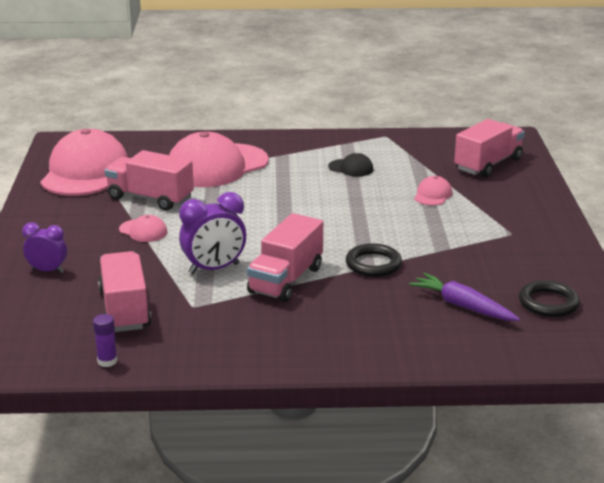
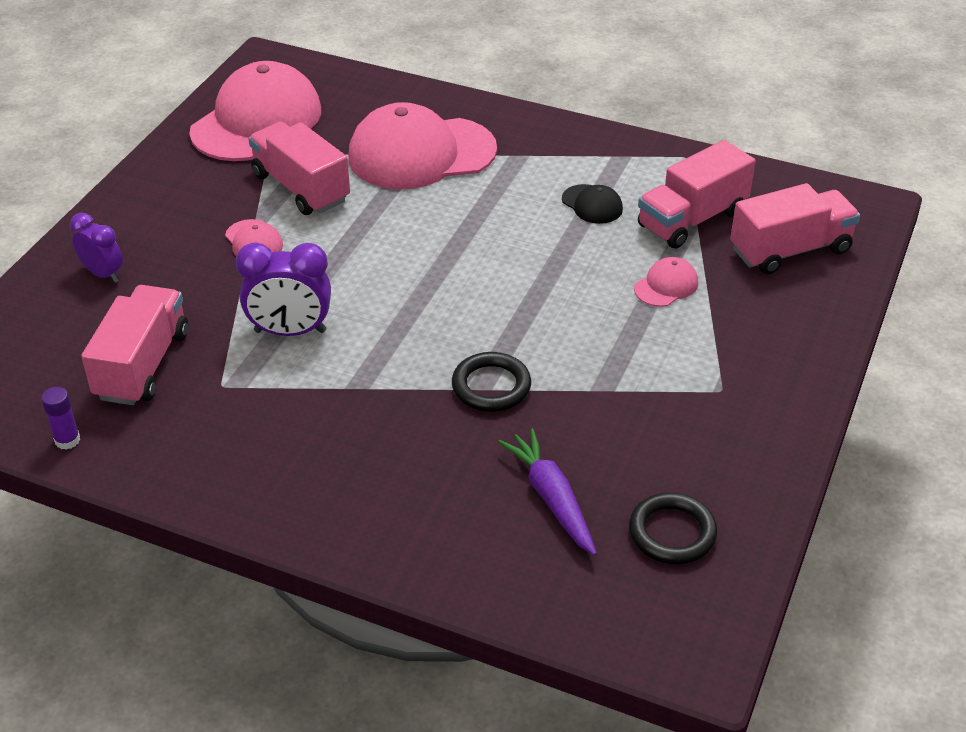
camera: 25 degrees right, 15 degrees up
(286, 280) = (362, 378): pink truck -> pink truck (692, 219)

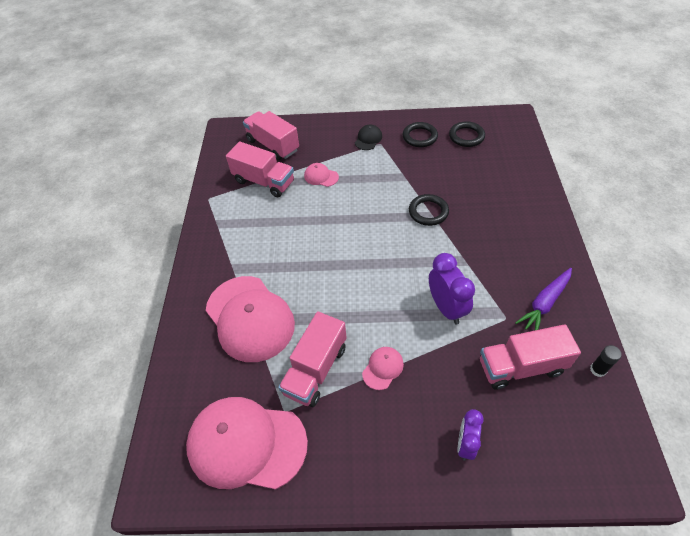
camera: 110 degrees left, 10 degrees up
(67, 440) = (598, 370): purple glue stick -> black glue stick
(551, 498) = (477, 172): purple carrot -> purple carrot (544, 303)
(592, 204) = (268, 221): black cap -> black cap (368, 139)
(710, 456) = (420, 137): none -> black ring

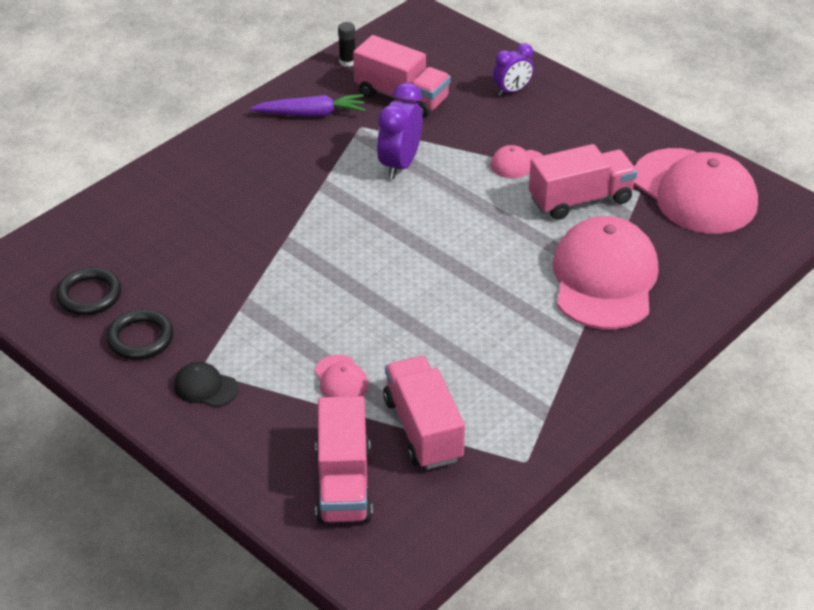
camera: 140 degrees left, 10 degrees down
(368, 139) = (205, 387): black cap -> black cap turned 45 degrees clockwise
(428, 212) = (283, 247): black ring -> none

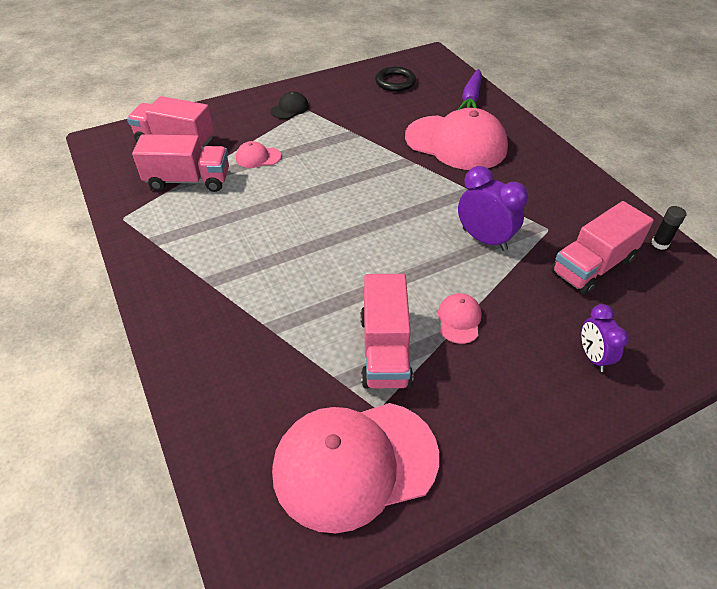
camera: 110 degrees right, 5 degrees up
(140, 338) = (346, 93): black ring -> none
(311, 114) = (574, 204): purple carrot -> purple carrot (471, 98)
(604, 279) = (266, 327): pink cap -> pink cap (456, 143)

